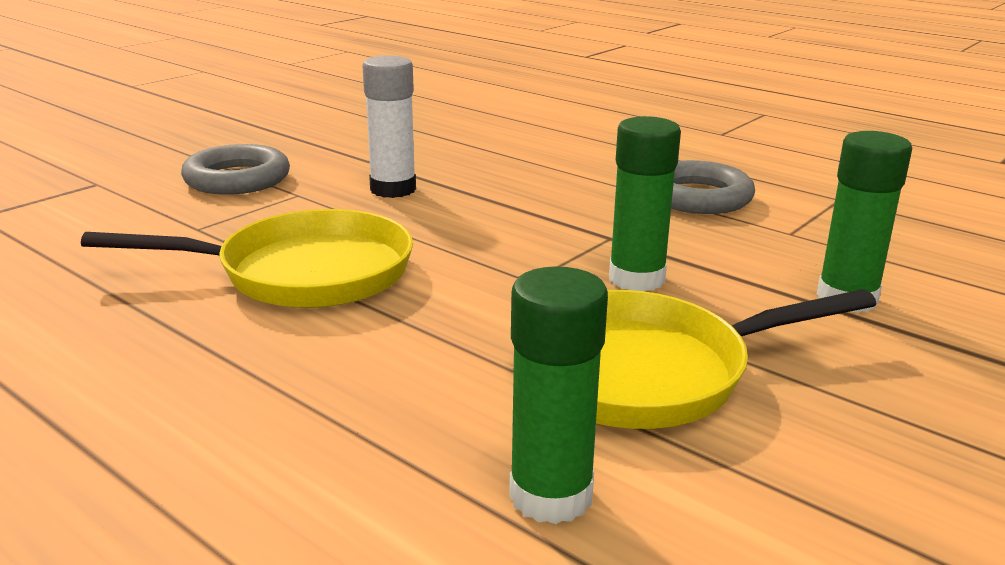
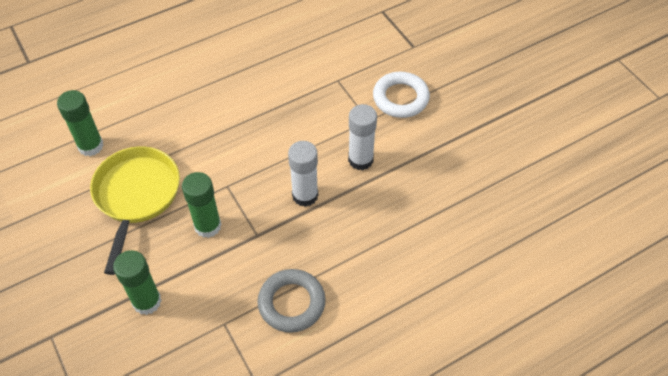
camera: 110 degrees right, 30 degrees up
(237, 179) = (400, 98): grey ring -> white ring
(303, 273) = (271, 110): yellow pan -> none
(497, 215) = (305, 195): none -> white glue stick

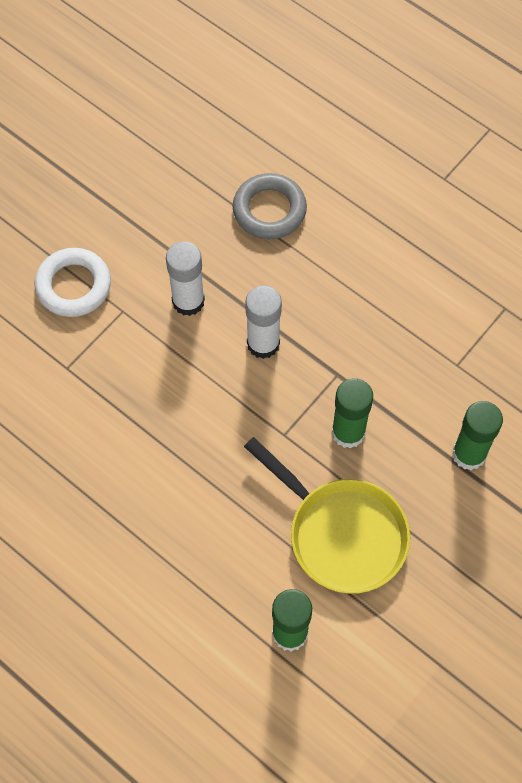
camera: 110 degrees left, 10 degrees up
(136, 196) = (341, 534): yellow pan -> yellow pan turned 120 degrees counterclockwise
(291, 303) = (404, 309): grey ring -> grey ring (269, 210)

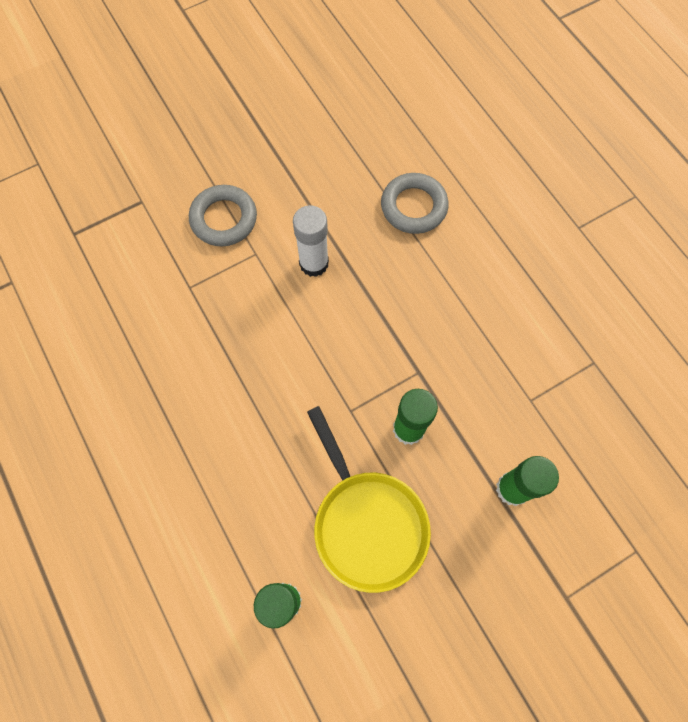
camera: 20 degrees right, 5 degrees up
(73, 286) = (224, 219): white ring -> grey ring
(263, 344) = (363, 322): white glue stick -> none

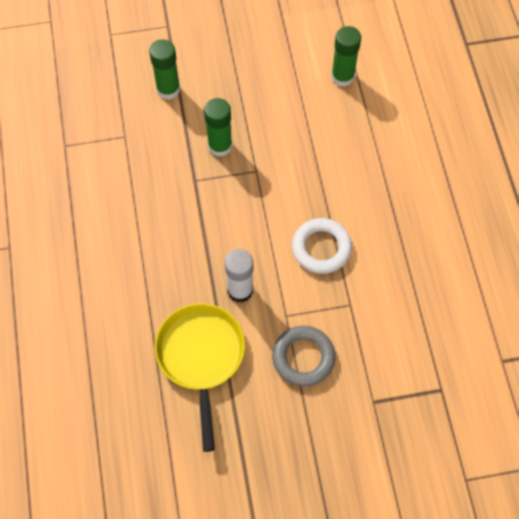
camera: 160 degrees left, 5 degrees down
(240, 339) = (321, 248): none -> white ring
(367, 523) = (273, 101): yellow pan -> yellow pan (201, 357)
(413, 207) = (134, 312): grey ring -> none

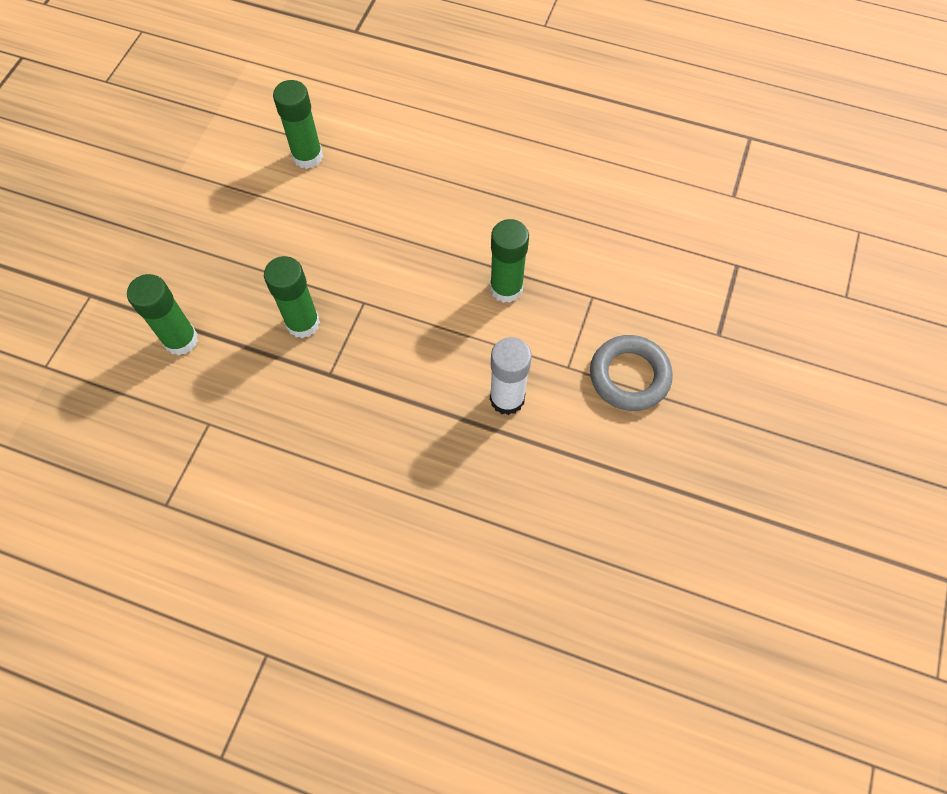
camera: 60 degrees left, 0 degrees up
(201, 357) = (568, 486): yellow pan -> none
(321, 248) = (506, 288): white ring -> green glue stick

